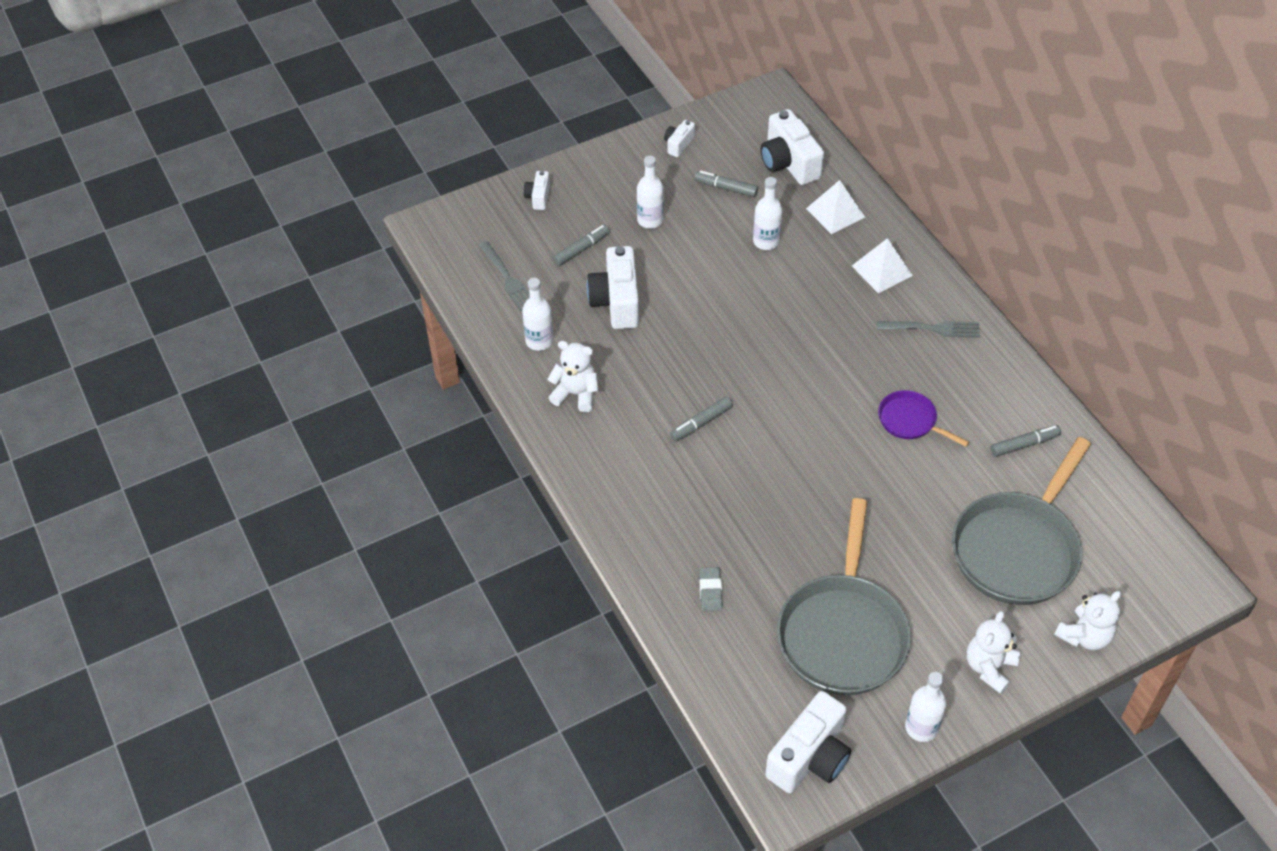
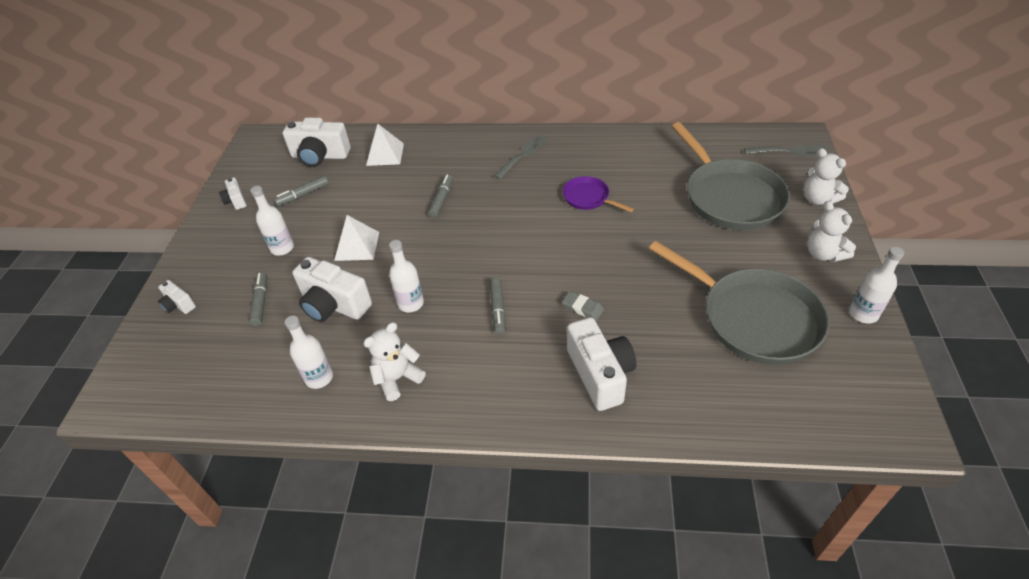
camera: 55 degrees left, 5 degrees down
(507, 279) = (232, 368): grey fork -> grey fork (789, 151)
(710, 591) = (667, 383): grey eraser -> grey eraser (582, 308)
(766, 241) = (371, 197): white bottle -> white bottle (411, 303)
(810, 757) = (867, 395): white camera -> white camera (600, 374)
(882, 270) = (454, 155): white pyramid -> white pyramid (357, 246)
(910, 421) = (588, 198): purple pan -> purple pan turned 60 degrees clockwise
(1024, 444) = (647, 158): grey marker -> grey marker (442, 199)
(1084, 636) = (818, 199): white teddy bear -> white teddy bear turned 150 degrees clockwise

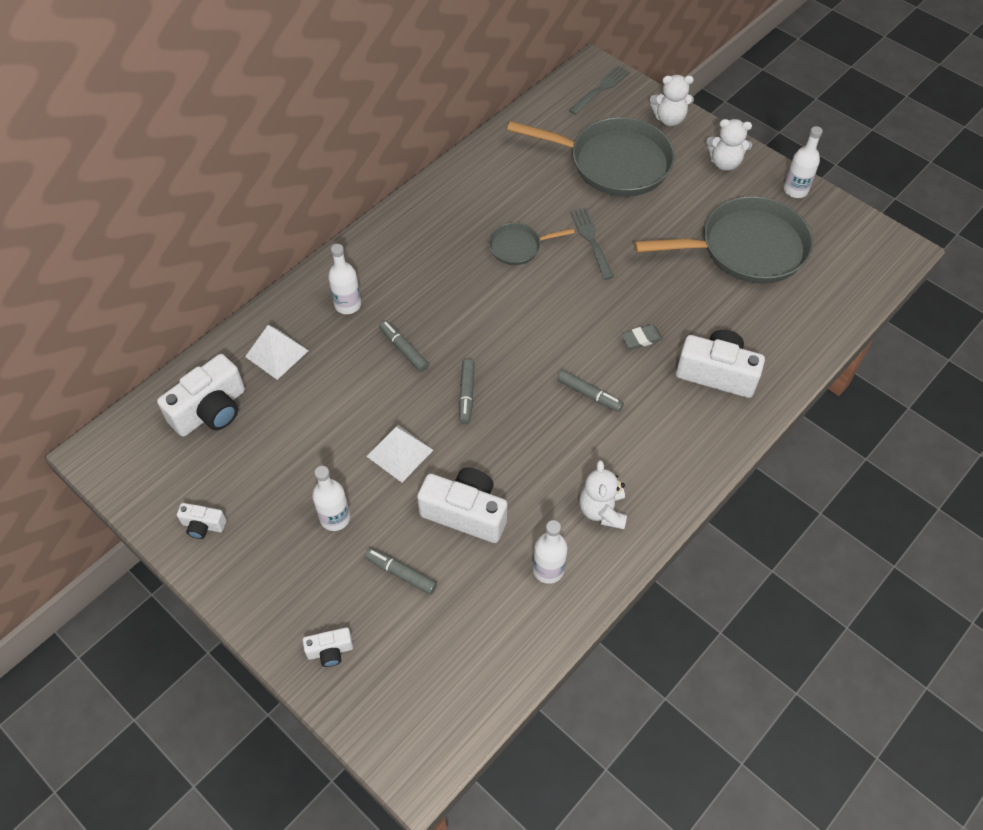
camera: 55 degrees left, 10 degrees up
(303, 195) = (265, 459): grey marker -> grey marker (466, 395)
(334, 305) = (465, 513): white camera -> white camera turned 135 degrees counterclockwise
(411, 303) = (522, 452): white bottle -> white bottle (348, 304)
(522, 155) = (407, 251): grey fork -> grey fork (591, 240)
(588, 198) = (518, 247): purple pan -> grey pan

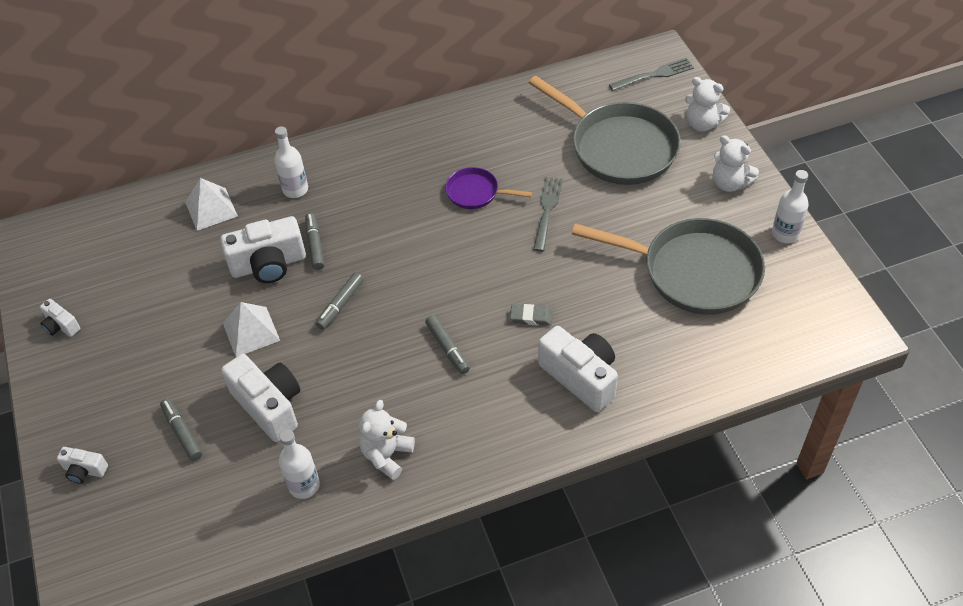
camera: 30 degrees right, 5 degrees down
(211, 410) = (129, 236): white camera -> white camera (268, 264)
(335, 518) = (163, 363): white bottle -> none
(518, 247) = (476, 193): grey pan -> purple pan

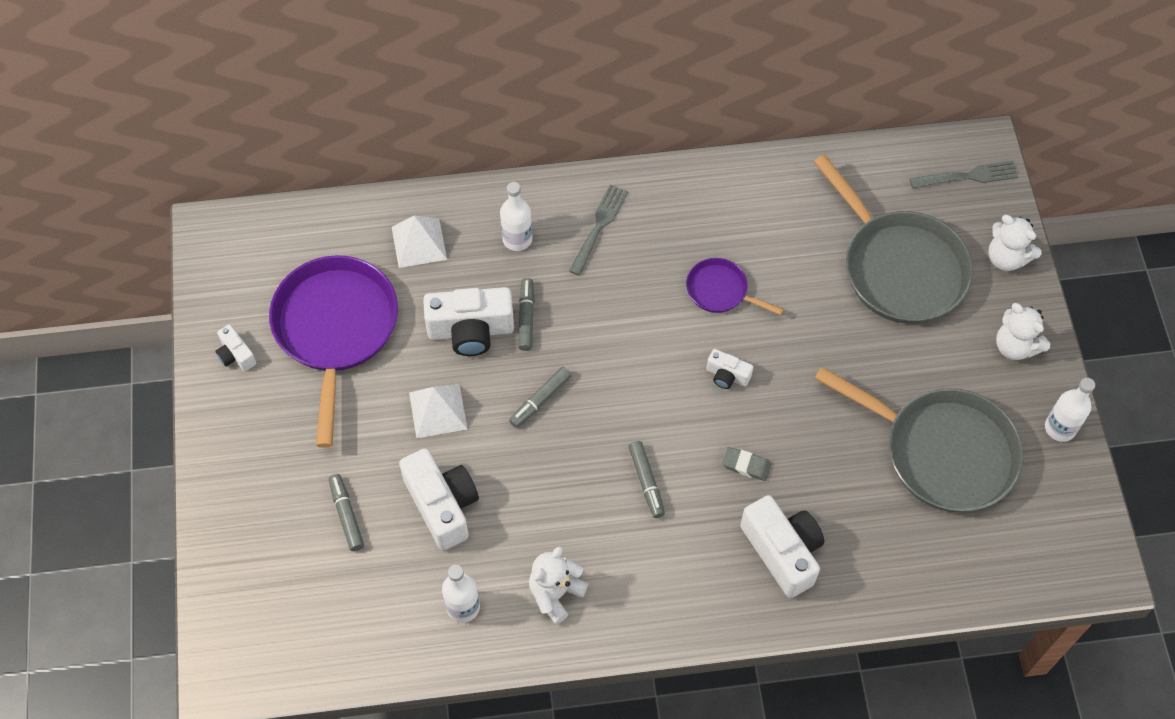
camera: 10 degrees right, 10 degrees up
(84, 470) = (240, 534): white camera -> white camera (727, 376)
(148, 288) = (335, 330): none -> purple pan
(547, 210) = (796, 333): grey fork -> grey fork (599, 226)

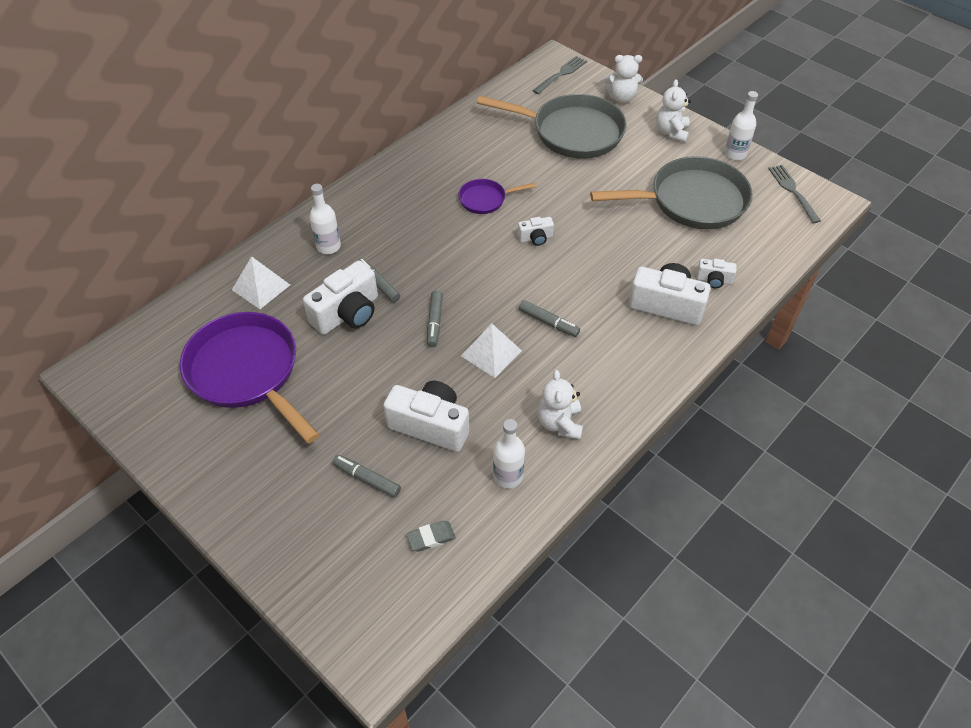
camera: 40 degrees left, 10 degrees down
(236, 355) = (181, 436): white camera -> white camera (714, 280)
(438, 410) = (370, 372): white pyramid -> white pyramid (491, 353)
(599, 226) = (376, 210): grey fork -> grey fork (793, 191)
(746, 465) = (597, 275): grey eraser -> grey eraser (431, 537)
(1015, 346) = (671, 132): white teddy bear -> white teddy bear turned 90 degrees clockwise

